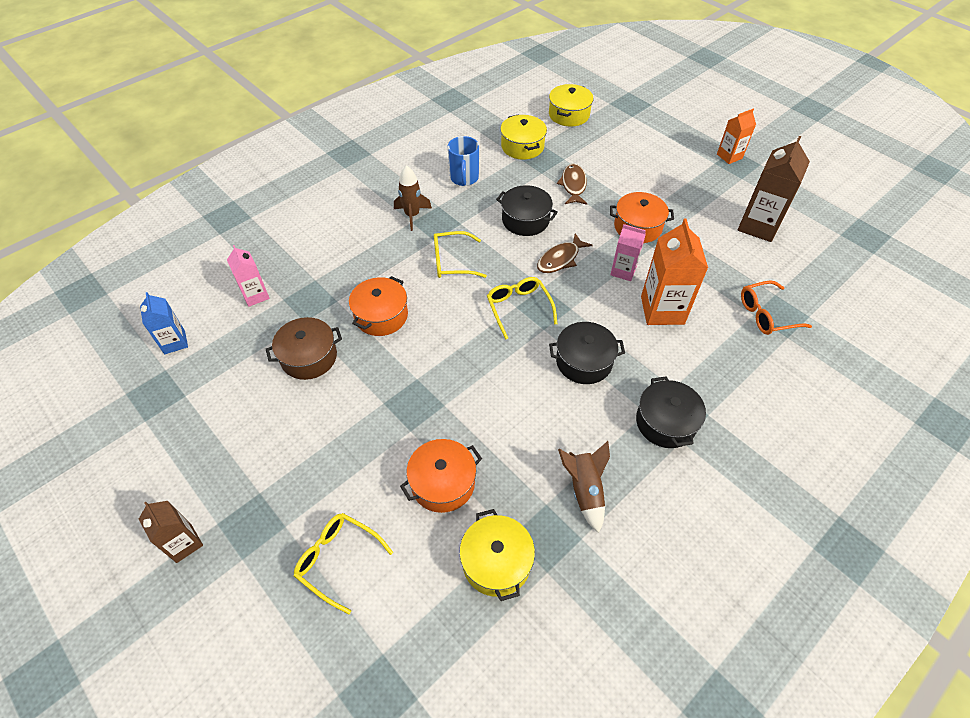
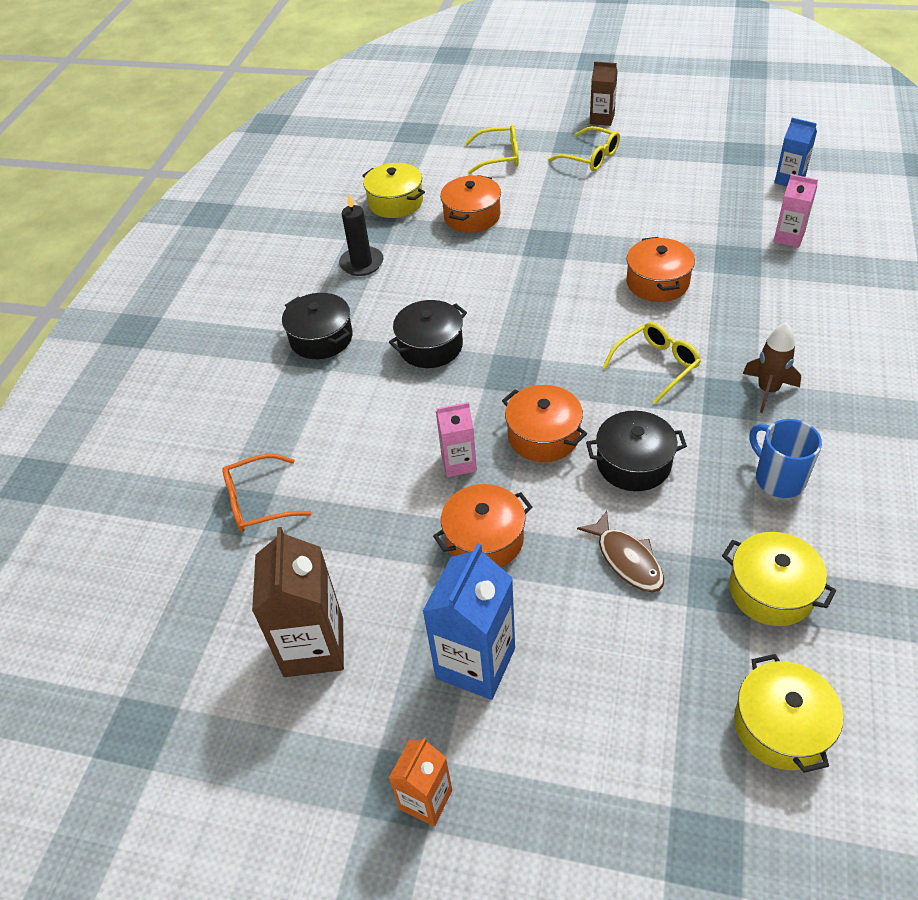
camera: 150 degrees right, 5 degrees down
(309, 357) = (672, 226): brown pot -> none
(518, 308) = (537, 359): yellow glasses -> yellow glasses (590, 157)
(560, 259) = (543, 436): brown fish -> orange pot
(584, 490) = (361, 263): brown rocket -> black candle
(662, 310) = (383, 440): orange carton -> none
(679, 184) = (475, 663): none -> blue carton
(766, 314) = (258, 502): orange glasses -> orange glasses turned 150 degrees counterclockwise

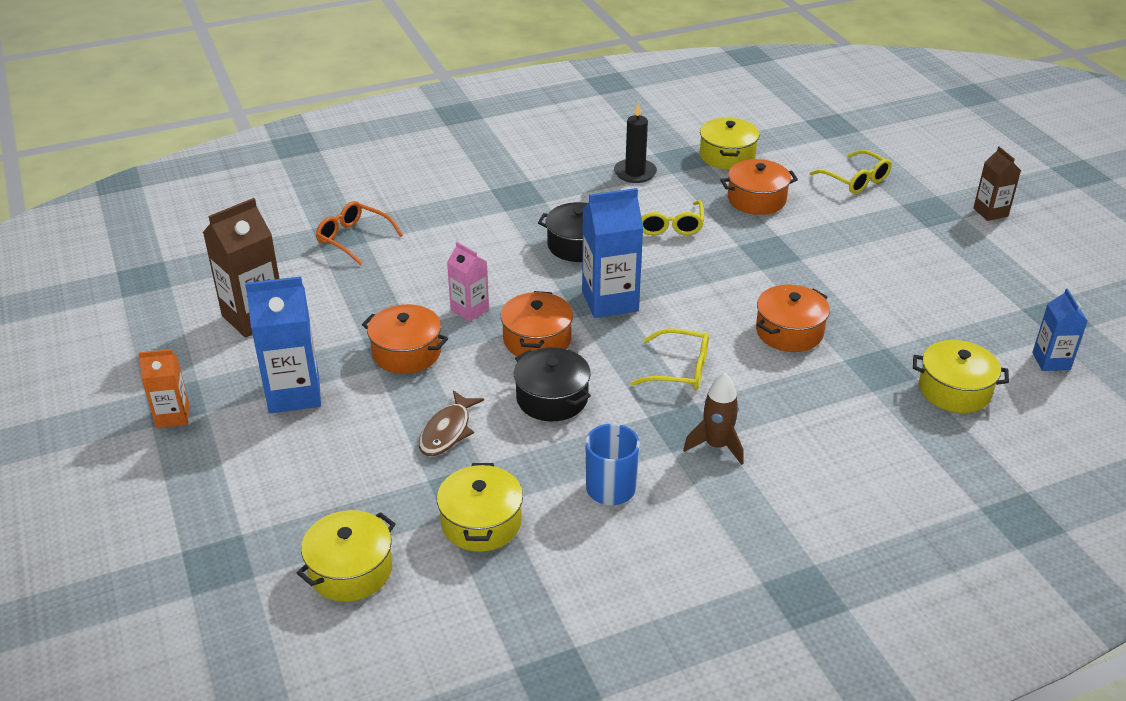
camera: 50 degrees right, 10 degrees down
(321, 338) = (533, 192): black pot -> none
(529, 364) = (610, 301): none -> blue carton
(590, 157) = (922, 228): yellow glasses -> yellow glasses (668, 225)
(789, 237) = (954, 390): pink carton -> yellow pot

